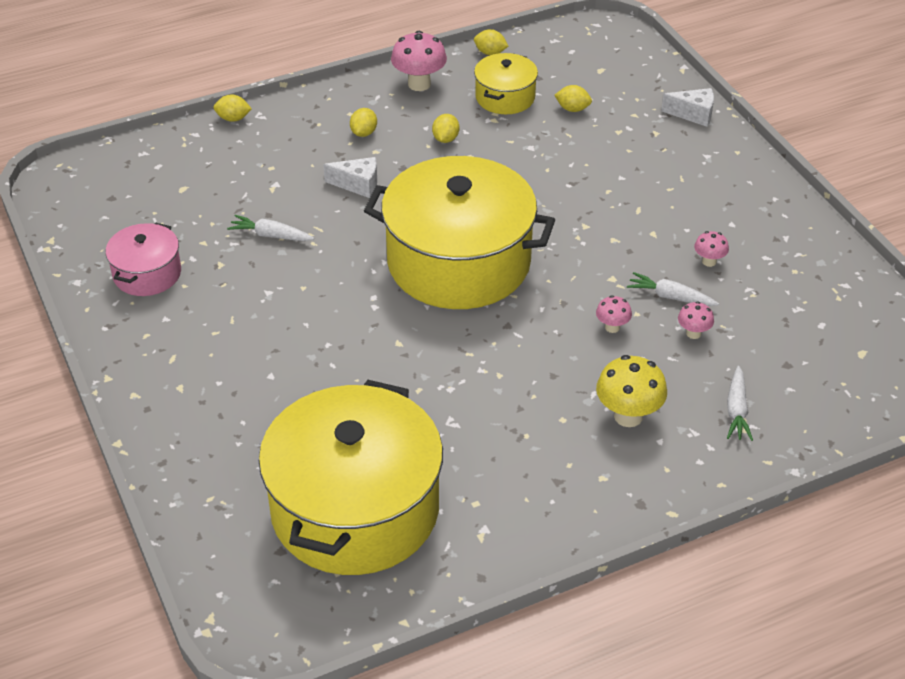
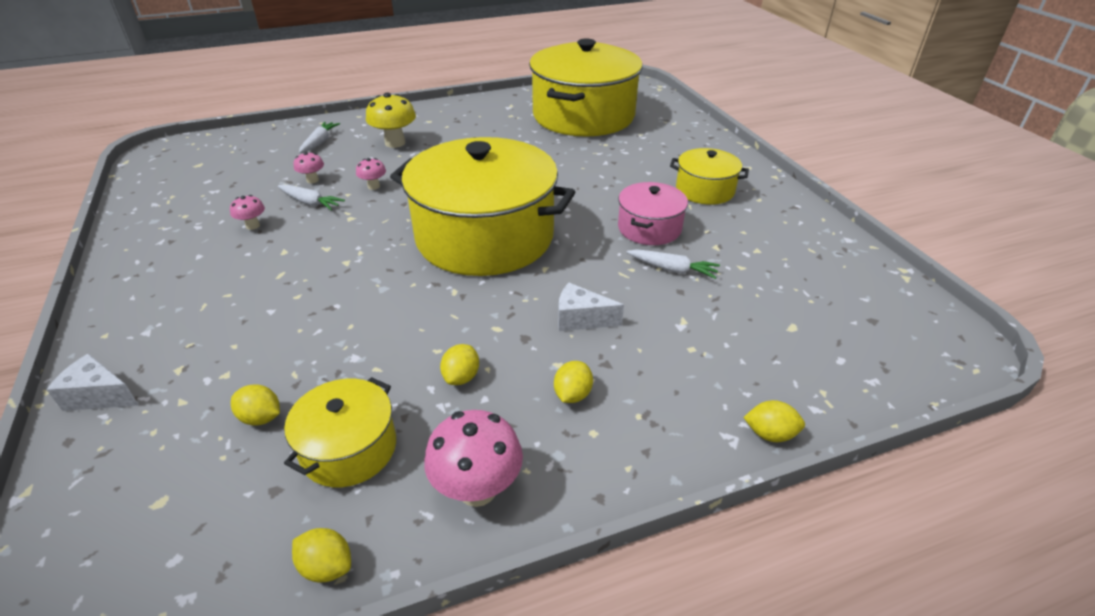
camera: 175 degrees left, 5 degrees down
(147, 274) = (784, 242): pink pot -> pink pot (649, 228)
(207, 346) = (704, 190): none -> yellow pot

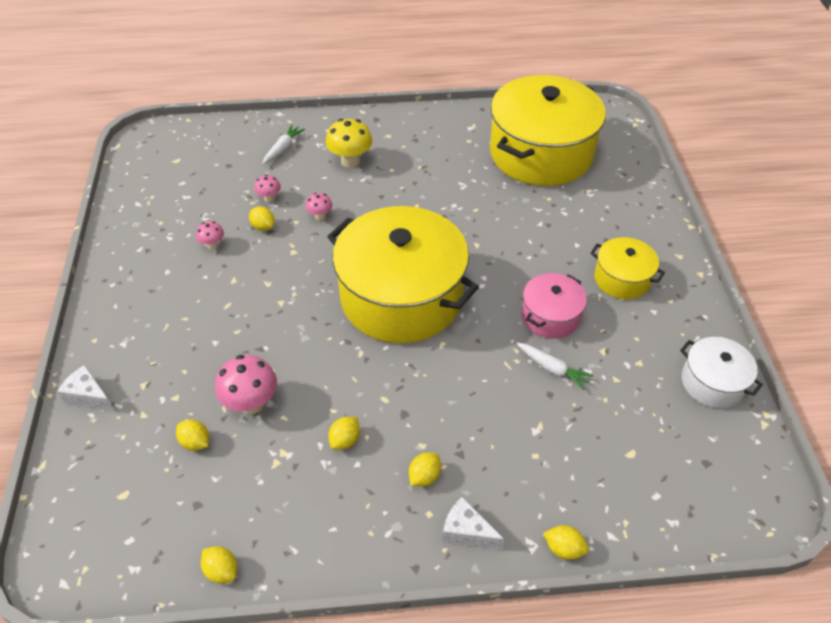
camera: 15 degrees right, 10 degrees up
(310, 203) = (263, 227): white carrot -> yellow lemon
(349, 448) = (251, 483): yellow pot -> none
(477, 489) = (332, 539): pink mushroom -> pink mushroom (251, 403)
(581, 319) = (455, 405): white cheese -> white cheese (467, 532)
(836, 253) = (712, 382): none -> white pot

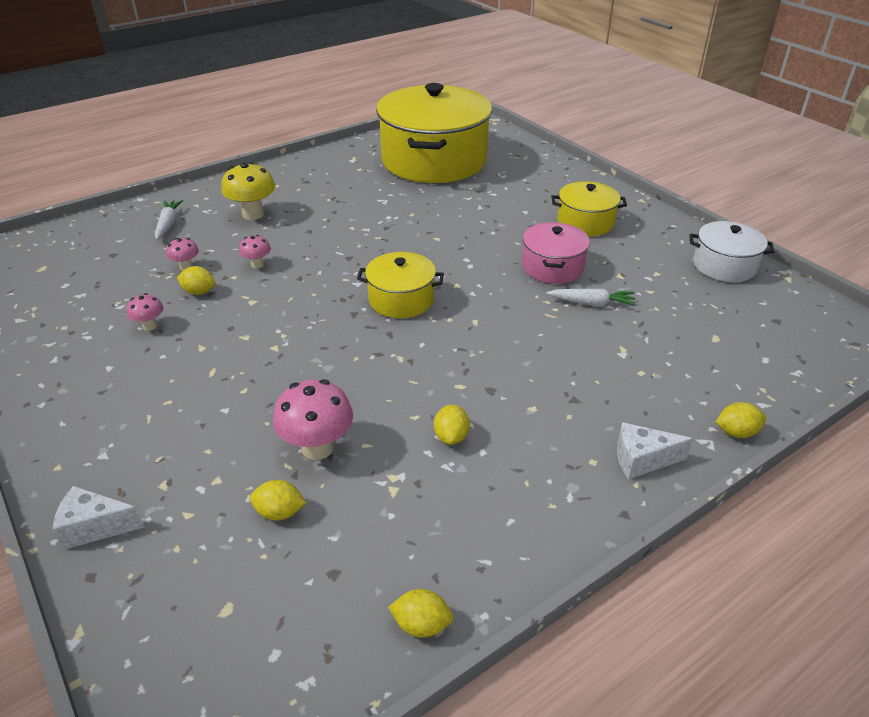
camera: 30 degrees left, 10 degrees down
(401, 297) = (401, 299): yellow pot -> yellow pot, size x0.47
(424, 476) = (559, 432): yellow lemon -> none

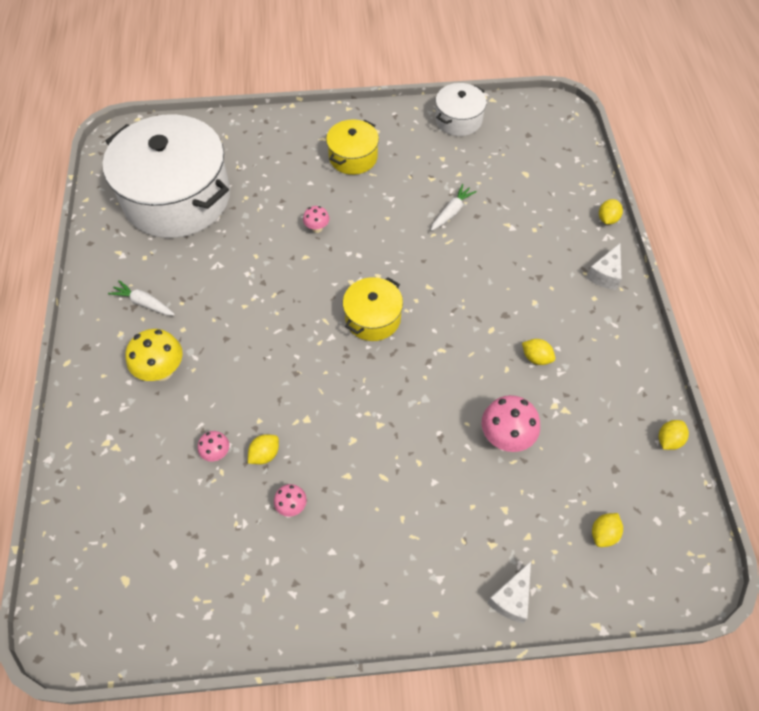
camera: 60 degrees left, 20 degrees up
(168, 224) = (125, 447): white carrot -> white carrot (144, 303)
(257, 264) = (253, 396): pink mushroom -> pink mushroom (317, 228)
(279, 512) = (553, 481): yellow lemon -> yellow lemon (603, 534)
(434, 160) = (177, 198): yellow pot -> white pot
(552, 267) = (395, 208): pink pot -> none

